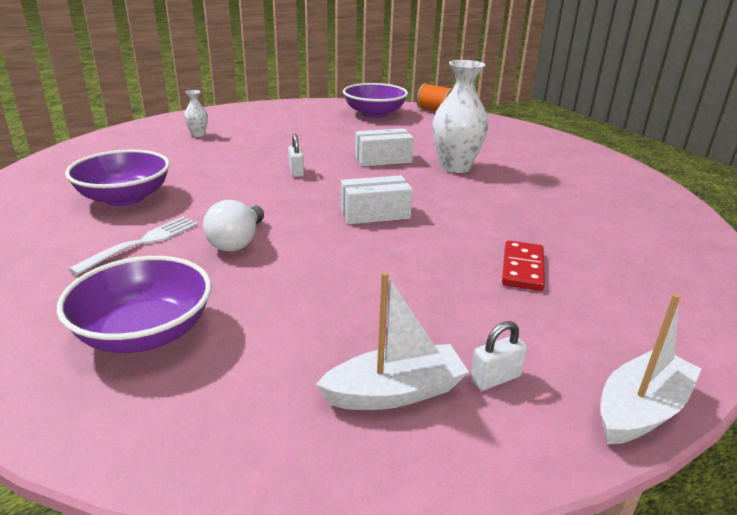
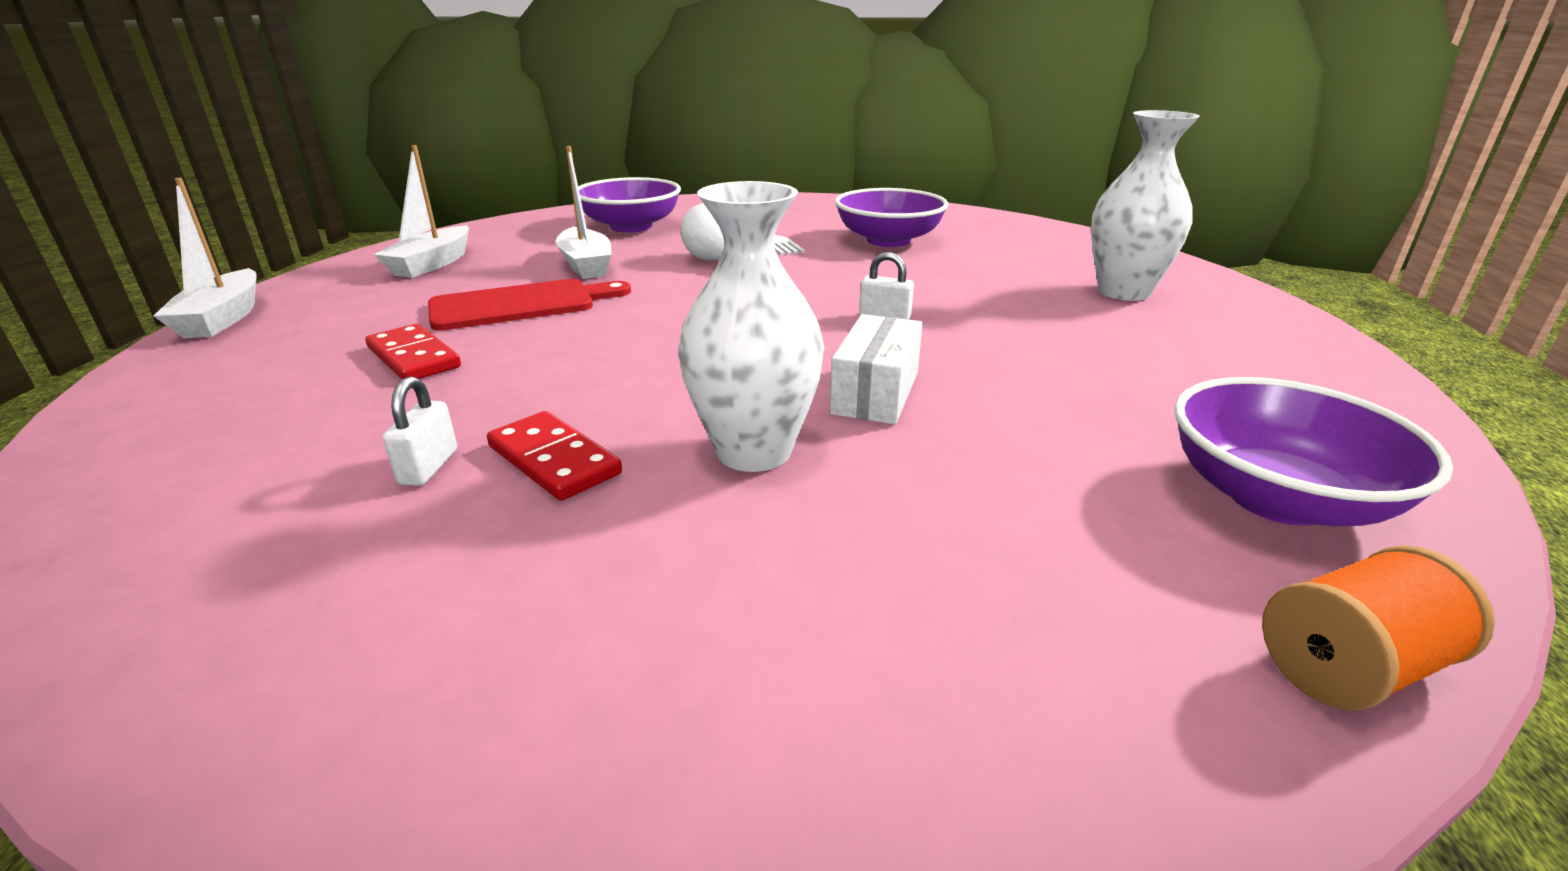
camera: 125 degrees right, 0 degrees up
(198, 134) = (1123, 292): white vase -> white vase, size x2.12
(303, 294) = (586, 265): none -> white boat
(375, 214) = (677, 327): white box -> none
(413, 278) = (520, 305): none -> red cutting board
(495, 378) = (364, 290): white padlock -> white padlock (428, 467)
(517, 193) = (554, 460): none -> red domino

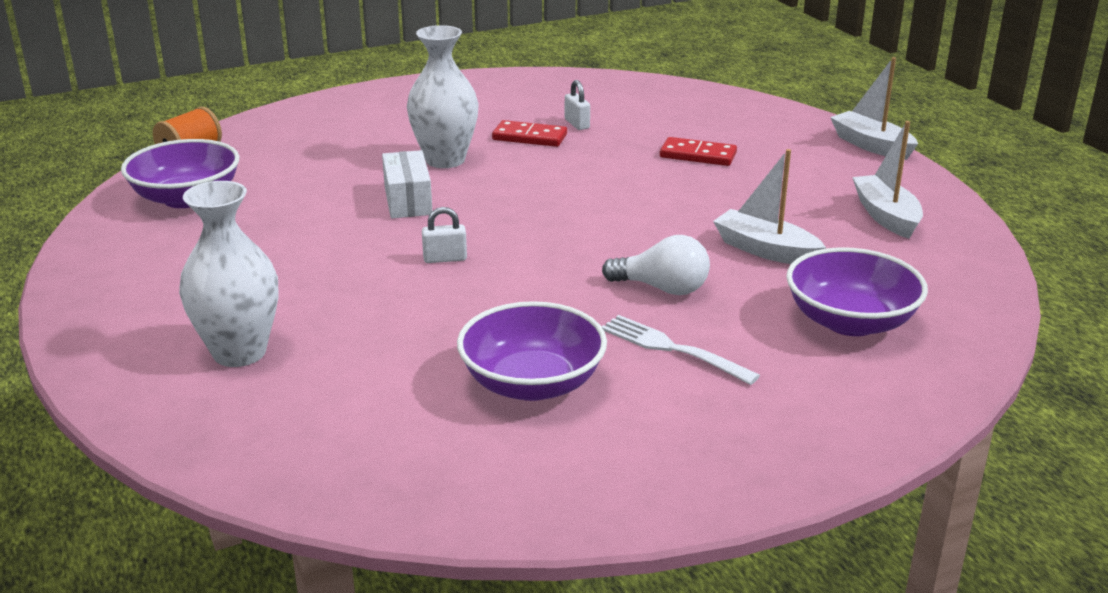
camera: 150 degrees right, 0 degrees up
(520, 305) = (723, 200): red cutting board -> none

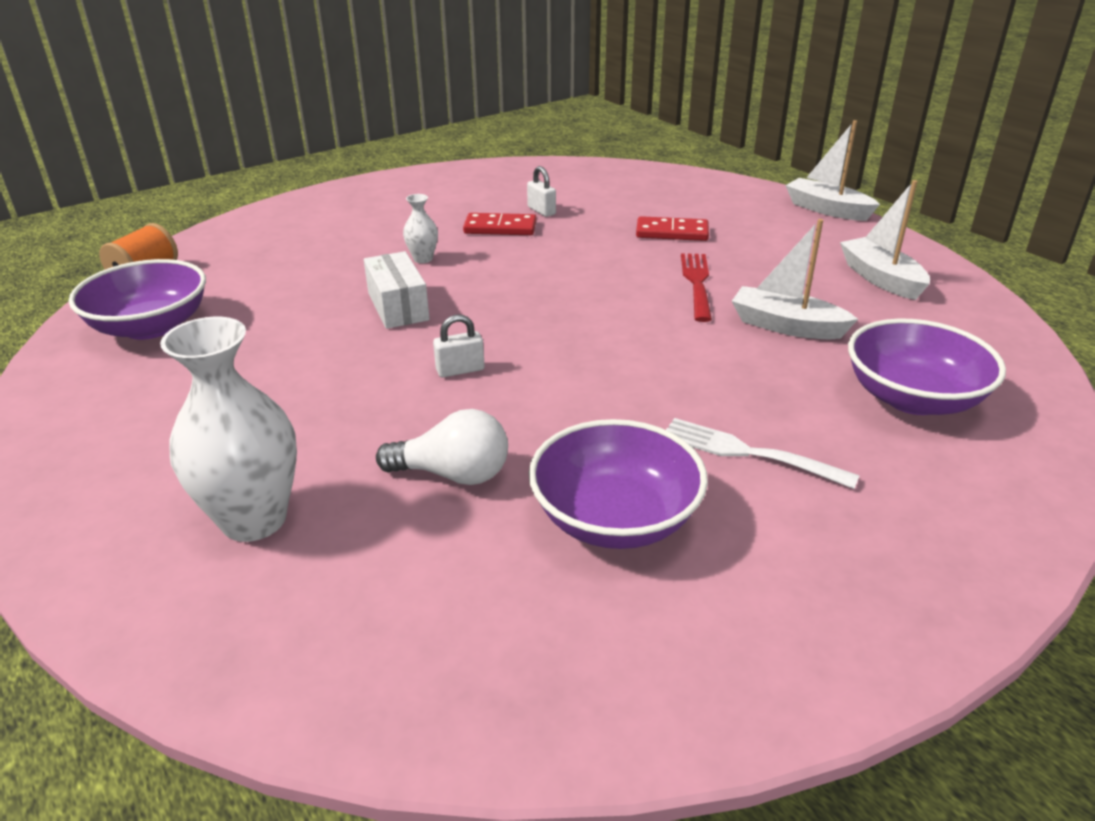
camera: 10 degrees left, 5 degrees up
(445, 160) = (423, 259): white vase -> white vase, size x0.47
(662, 288) = (704, 380): white light bulb -> white light bulb (453, 474)
(698, 205) = (697, 284): none -> red fork

